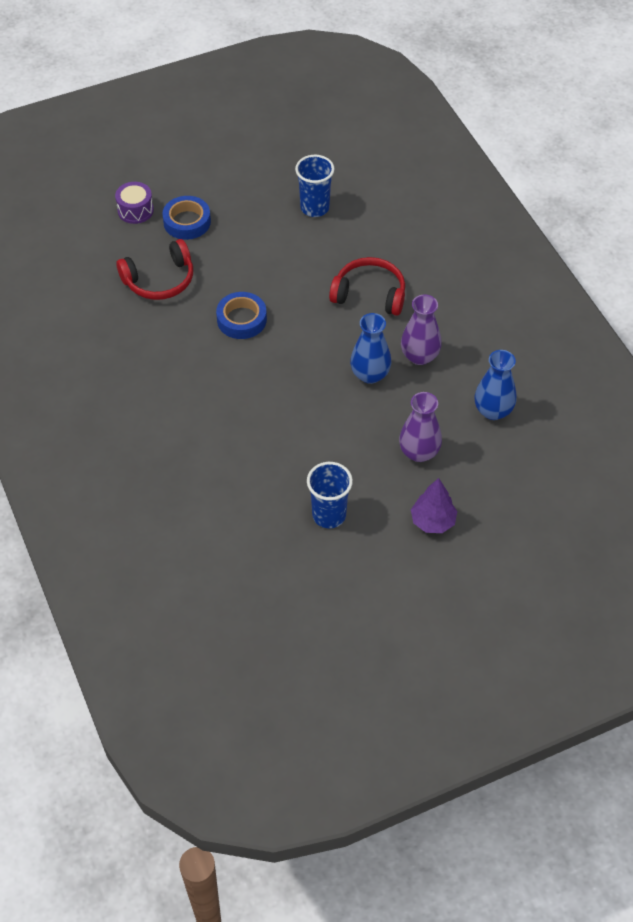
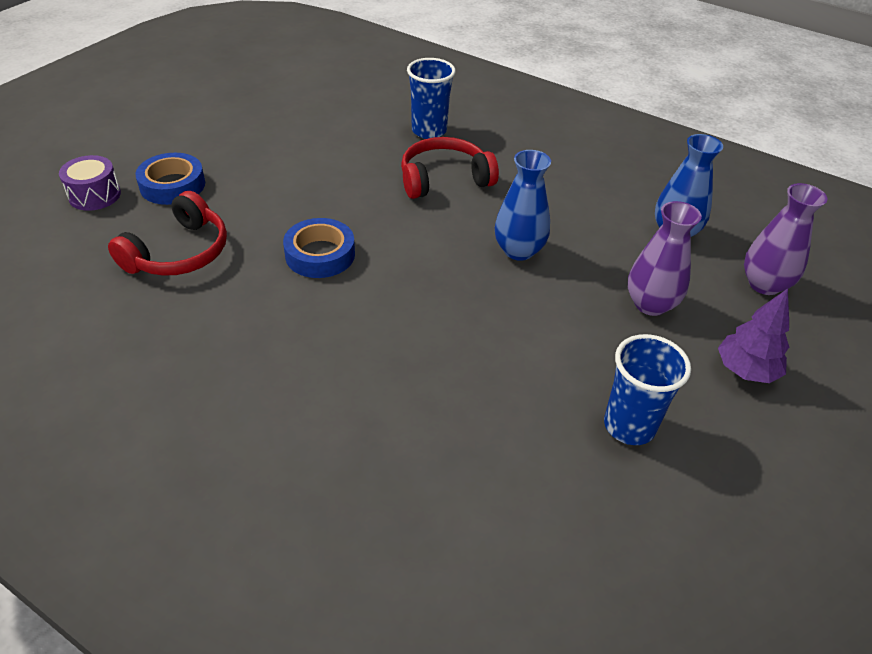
camera: 35 degrees left, 10 degrees down
(314, 208) = (315, 128): blue cup -> blue cup (429, 131)
(419, 356) = (551, 213): purple vase -> purple vase (764, 284)

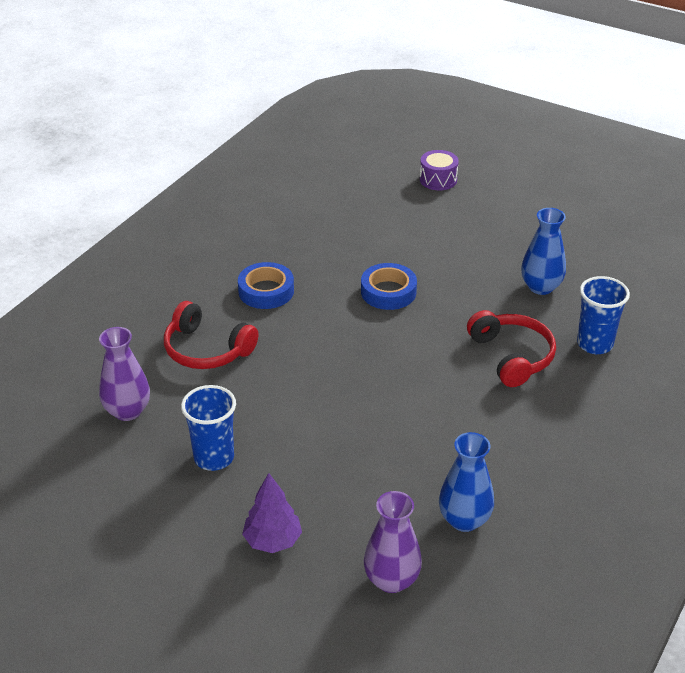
camera: 90 degrees right, 5 degrees down
(172, 185) = (460, 211): blue tape -> blue tape (266, 291)
(179, 253) = (379, 227): red headphones -> red headphones (206, 350)
(518, 250) = (413, 404): blue vase -> blue vase (541, 287)
(650, 304) = (352, 487): purple vase -> purple vase (127, 411)

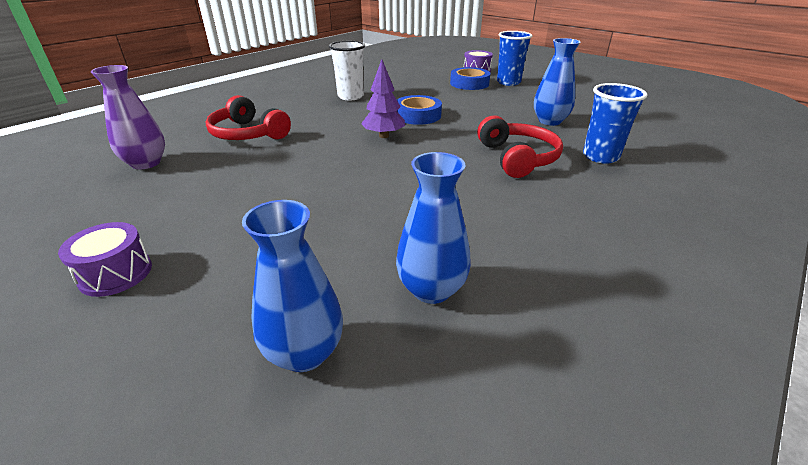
camera: 10 degrees right, 5 degrees down
(208, 540) = (116, 273): none -> purple drum
(214, 458) = (190, 202): blue cup -> blue cup (508, 82)
(266, 291) = (320, 109): blue tape -> blue tape (469, 83)
(273, 541) = (186, 283): purple tree -> purple tree (384, 136)
(292, 260) = (350, 96): none -> white cup
(391, 580) = (304, 352): purple vase -> blue vase

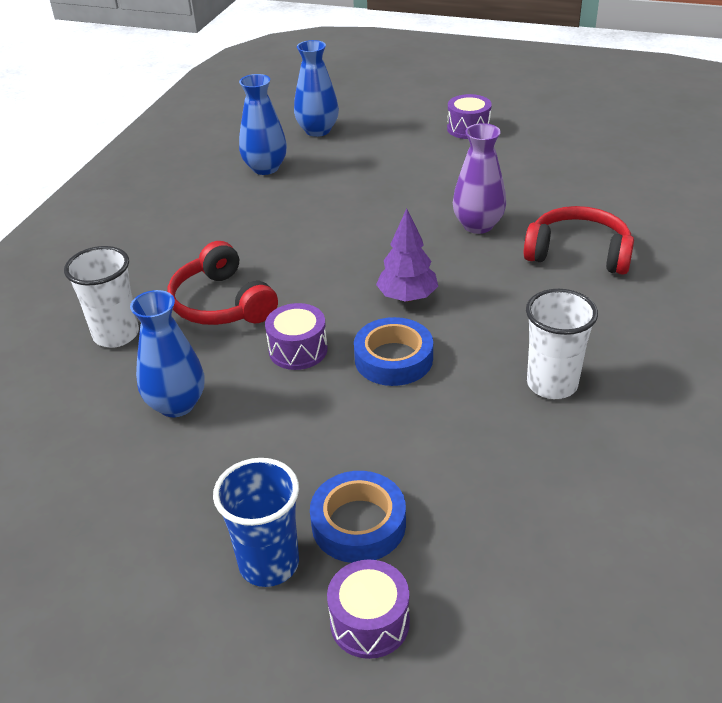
camera: 160 degrees right, 5 degrees up
(146, 163) = (610, 190): purple vase -> purple vase (478, 225)
(471, 127) = (298, 350): none -> purple drum
(600, 156) = (116, 334): blue cup -> white cup

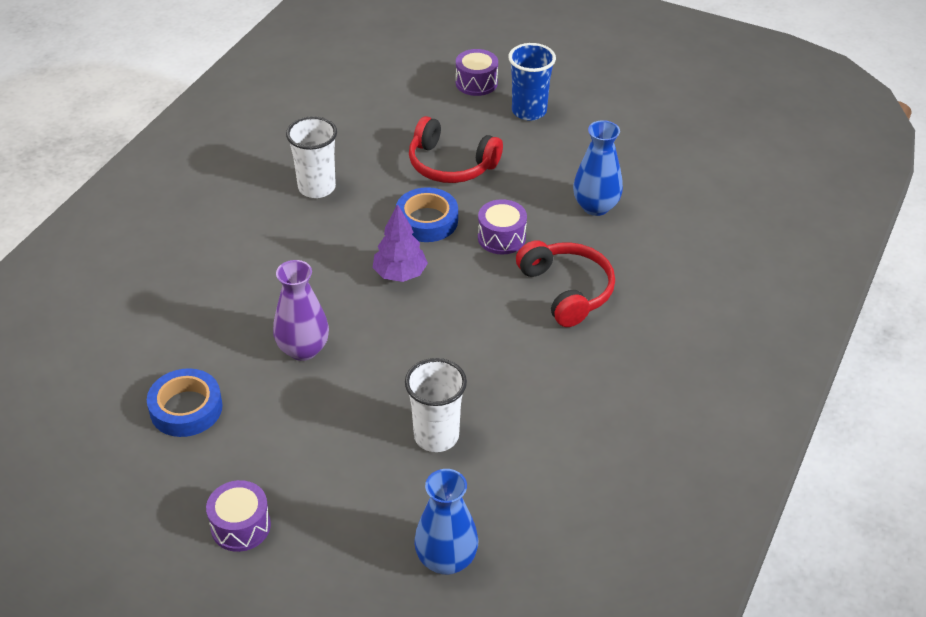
camera: 175 degrees left, 5 degrees up
(116, 334) = (657, 271): white cup -> white cup (436, 436)
(265, 168) = (522, 485): blue vase -> none
(358, 524) = (474, 123): blue tape -> blue tape (186, 408)
(578, 253) = (225, 300): red headphones -> red headphones (450, 165)

